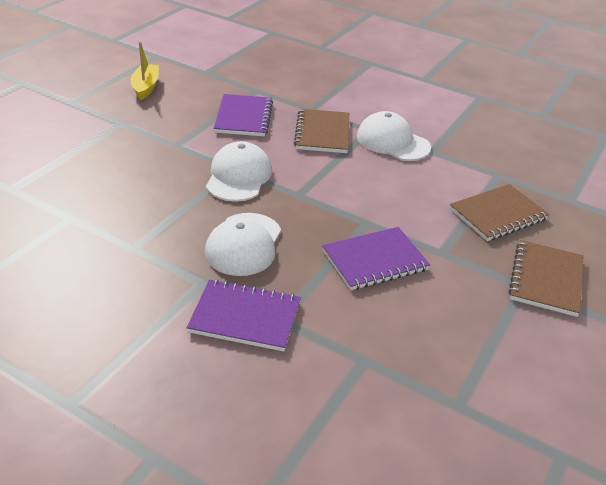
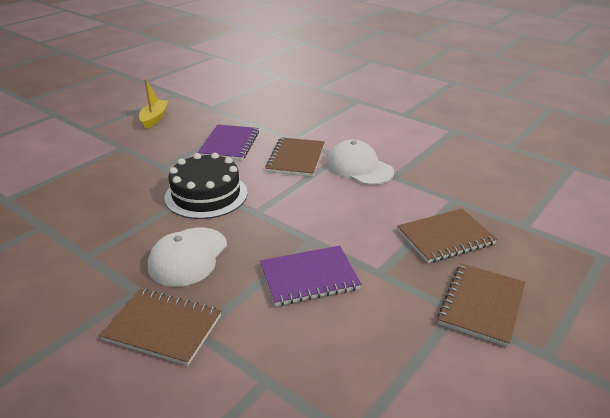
camera: 10 degrees right, 5 degrees down
(238, 176) = (206, 195): white cap -> black cake
(245, 317) = (163, 328): purple notebook -> brown notebook

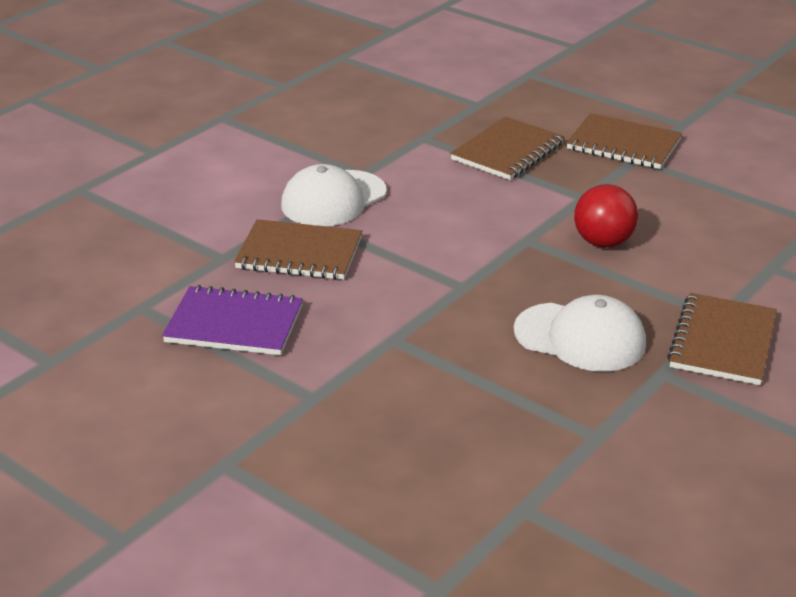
camera: 90 degrees left, 0 degrees up
(154, 119) = (87, 437): yellow boat -> none
(206, 195) = (414, 336): black cake -> none
(309, 277) = (603, 242): purple notebook -> red ball
(445, 237) = (507, 151): brown notebook -> brown notebook turned 60 degrees clockwise

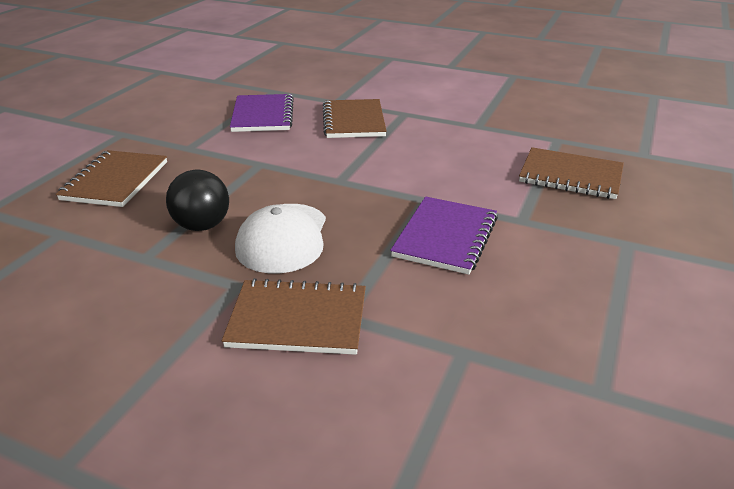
camera: 75 degrees right, 0 degrees up
(333, 199) = (433, 121): white cap -> none
(538, 392) = (202, 226): none -> black ball
(603, 242) = (445, 237): red ball -> purple notebook
(623, 145) = (651, 234): brown notebook -> brown notebook (115, 181)

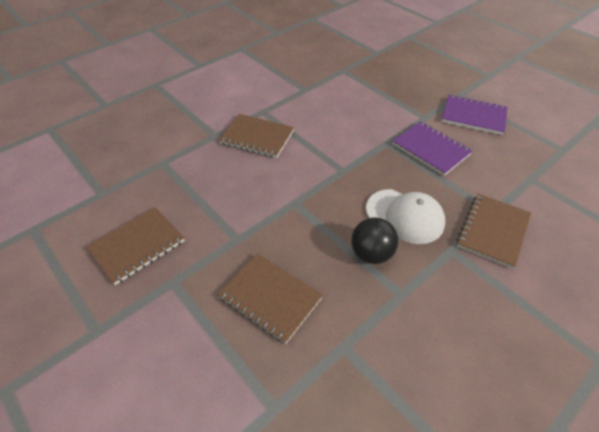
camera: 65 degrees left, 15 degrees up
(262, 115) = (208, 181): purple notebook -> purple notebook (473, 116)
(570, 176) = (387, 83): brown notebook -> brown notebook (137, 246)

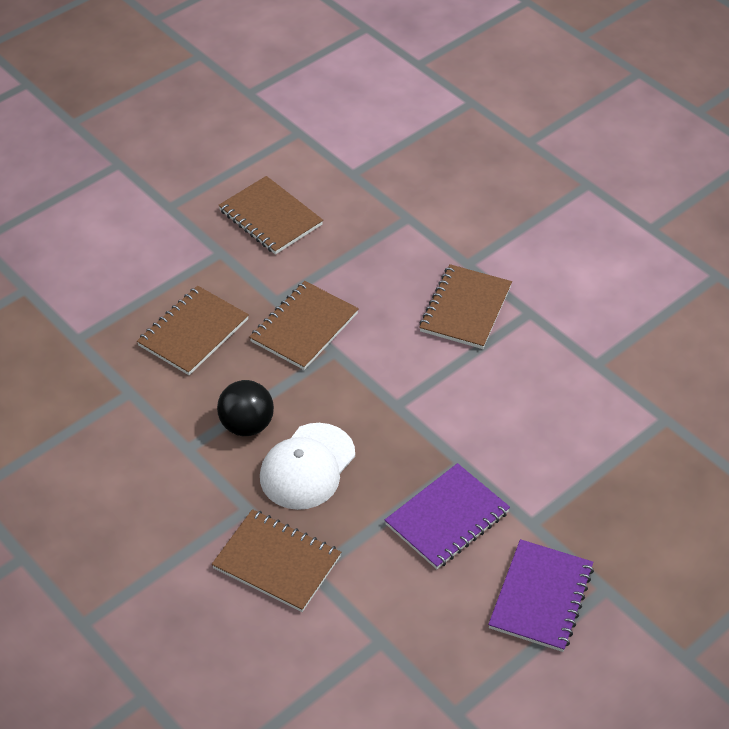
camera: 90 degrees right, 0 degrees up
(269, 220) = (304, 327): none -> brown notebook

